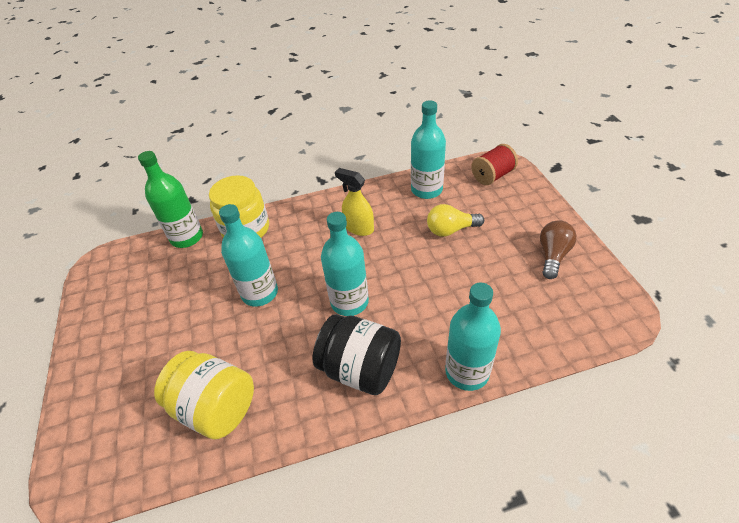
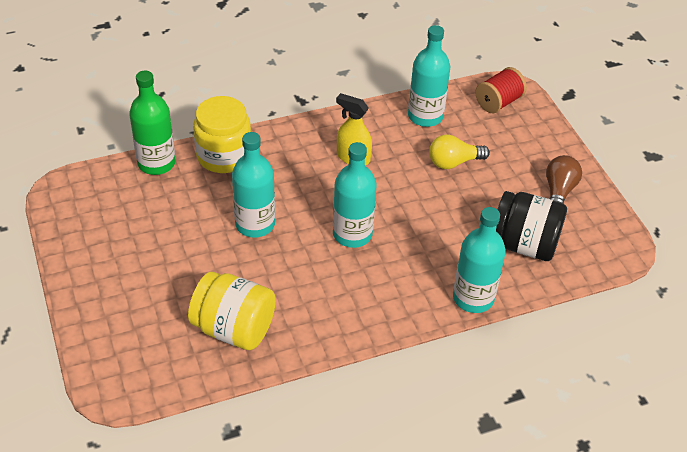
camera: 10 degrees left, 0 degrees up
(360, 369) = (371, 295): black jar -> black jar (524, 244)

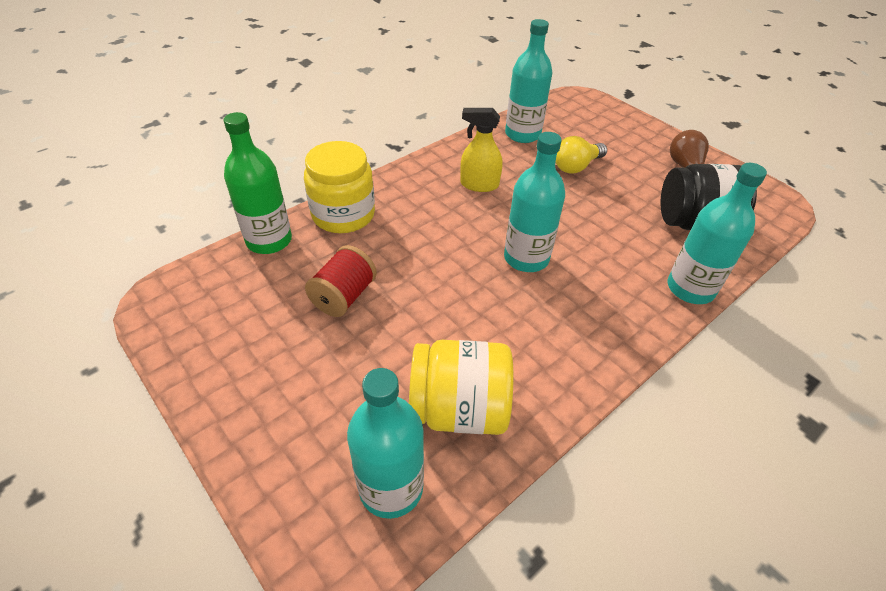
camera: 20 degrees left, 0 degrees up
(255, 224) = (416, 276): turquoise bottle -> turquoise bottle (391, 488)
(498, 102) = (578, 110): red spool -> red spool (344, 296)

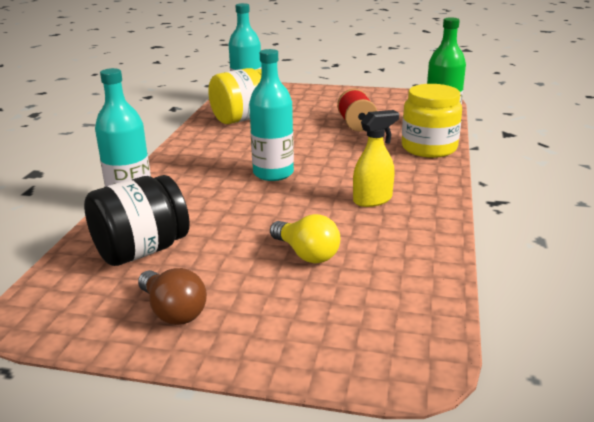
camera: 145 degrees right, 20 degrees down
(522, 134) = (406, 264): turquoise bottle -> none
(576, 166) = (306, 254): yellow light bulb -> yellow light bulb turned 120 degrees clockwise

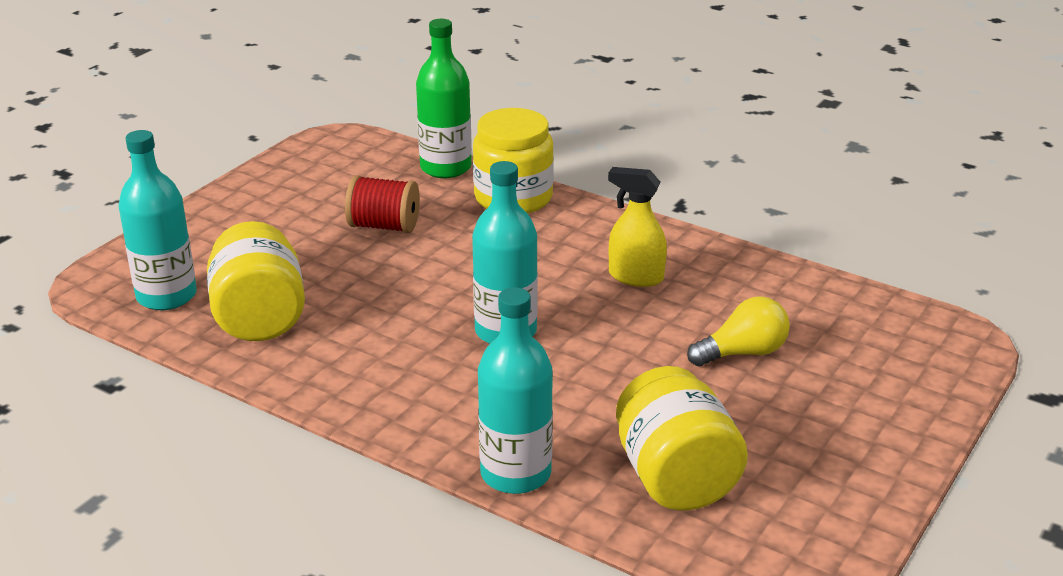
camera: 70 degrees left, 5 degrees up
(141, 251) = (675, 478): black jar -> yellow jar
(173, 311) = (827, 467): brown light bulb -> none
(373, 200) = (635, 277): yellow spray bottle -> yellow spray bottle turned 60 degrees counterclockwise

